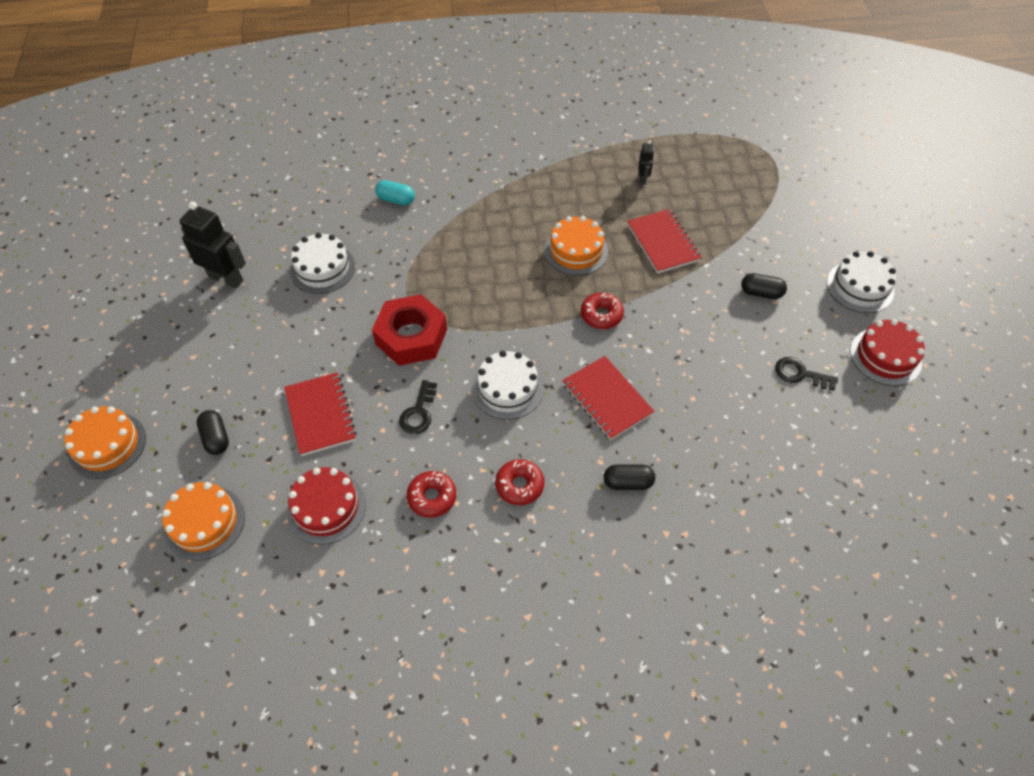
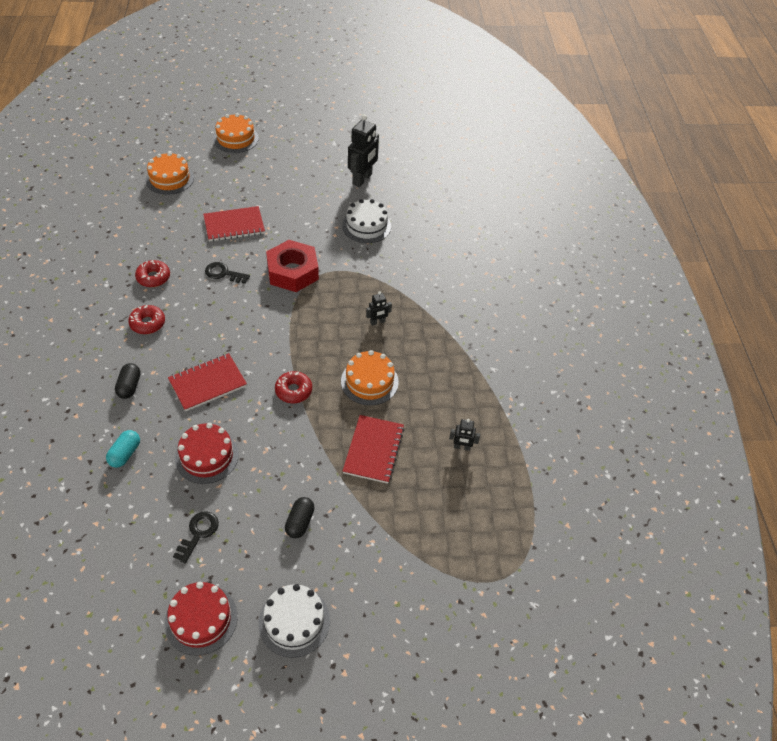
camera: 90 degrees right, 5 degrees down
(216, 438) = (228, 180): black capsule -> none
(326, 507) = (162, 228): red cake -> red cake (207, 456)
(396, 200) = (437, 267): turquoise capsule -> turquoise capsule (125, 454)
(488, 248) = (377, 322): none -> black robot
(507, 389) = (232, 323): white cake -> none
(663, 243) = (373, 450): red notebook -> red notebook turned 60 degrees counterclockwise

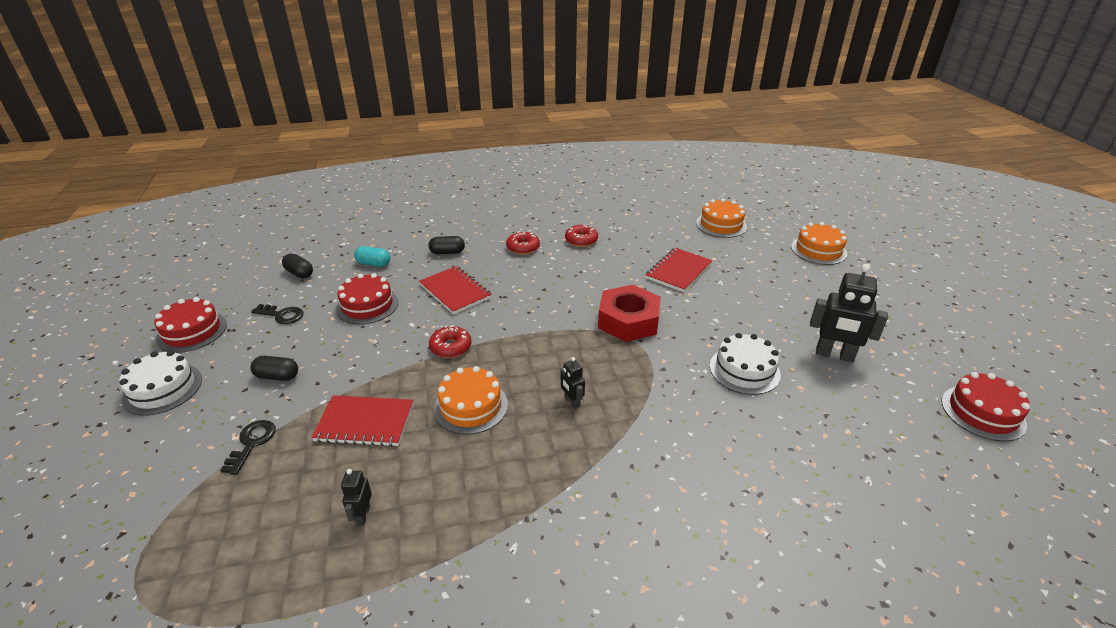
camera: 85 degrees right, 15 degrees down
(116, 527) = (299, 273): none -> black capsule
(224, 273) = (604, 276): black key -> black key (252, 443)
(234, 225) = (678, 271): red notebook -> red notebook turned 60 degrees clockwise
(426, 142) = (982, 412): none -> red cake

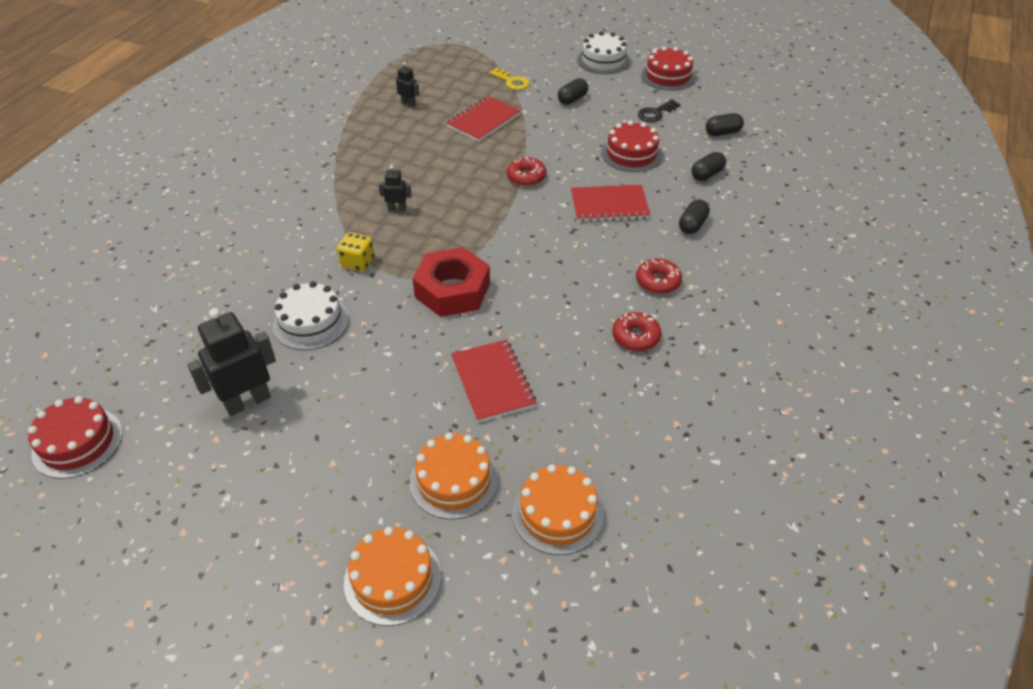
camera: 125 degrees right, 10 degrees up
(252, 443) = (511, 81): black key -> yellow key
(373, 264) = (707, 174): turquoise capsule -> black capsule
(471, 406) = (448, 164): orange cake -> orange cake (454, 480)
(661, 384) = (357, 262): none -> yellow dice

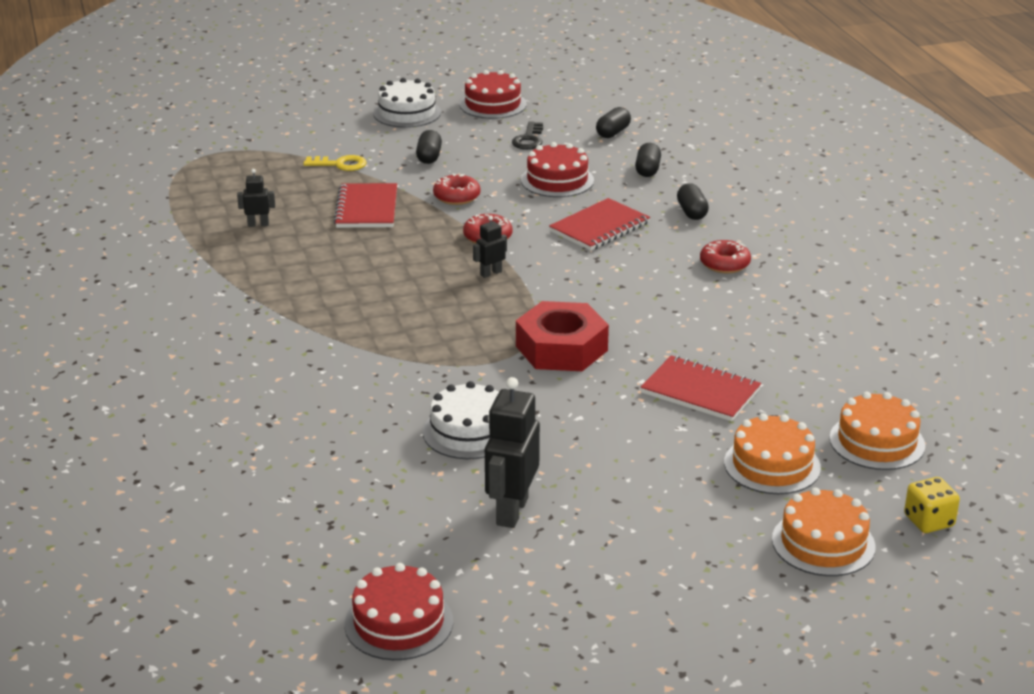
camera: 40 degrees left, 15 degrees down
(357, 262) = (435, 369): yellow dice -> yellow dice (929, 521)
(397, 209) = (402, 313): black robot -> black robot (491, 273)
(635, 337) = (764, 308): red donut -> red donut (456, 196)

